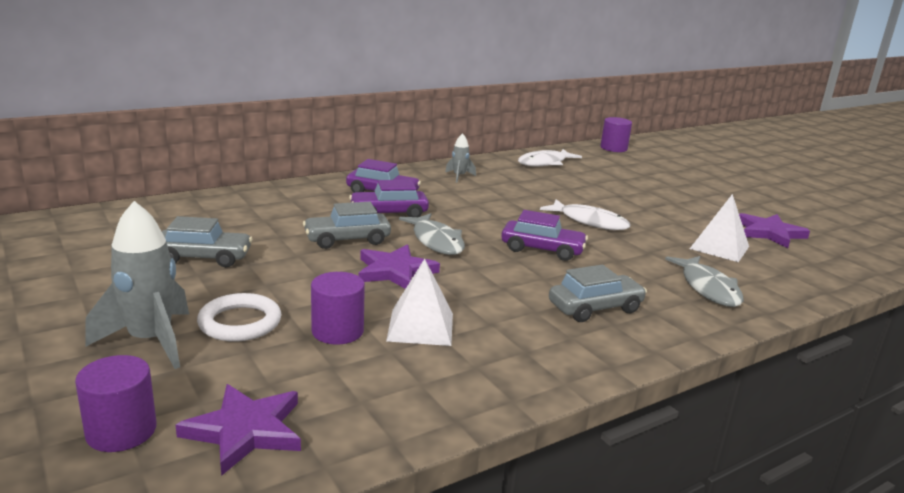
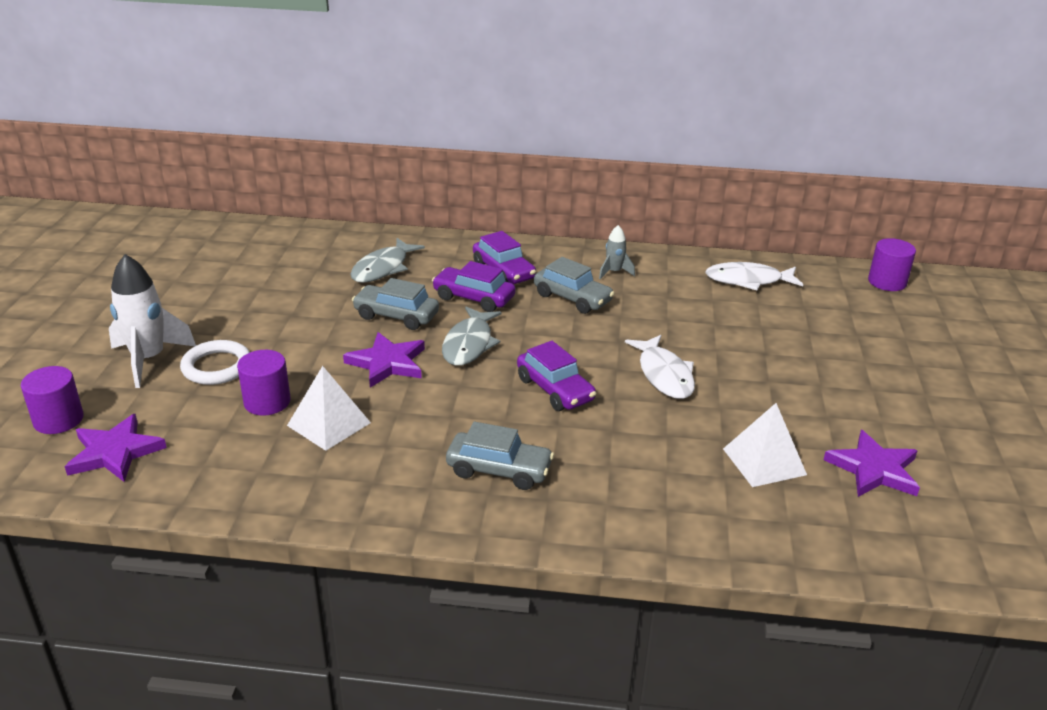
camera: 40 degrees right, 10 degrees up
(151, 341) = (149, 359): grey rocket -> white rocket
(204, 257) = (268, 297): grey car -> grey car (572, 298)
(708, 288) = (653, 500): grey fish -> grey fish (383, 268)

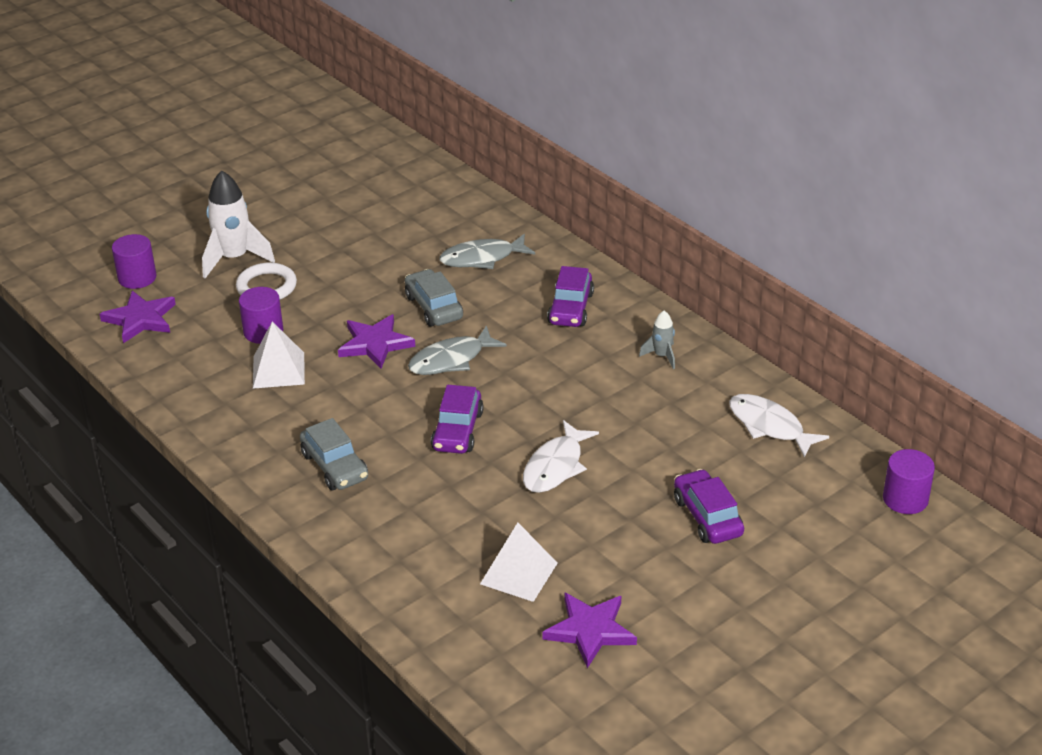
camera: 45 degrees right, 5 degrees up
(473, 298) = (511, 321): purple car -> purple car (707, 517)
(572, 298) = (588, 362): grey car -> none

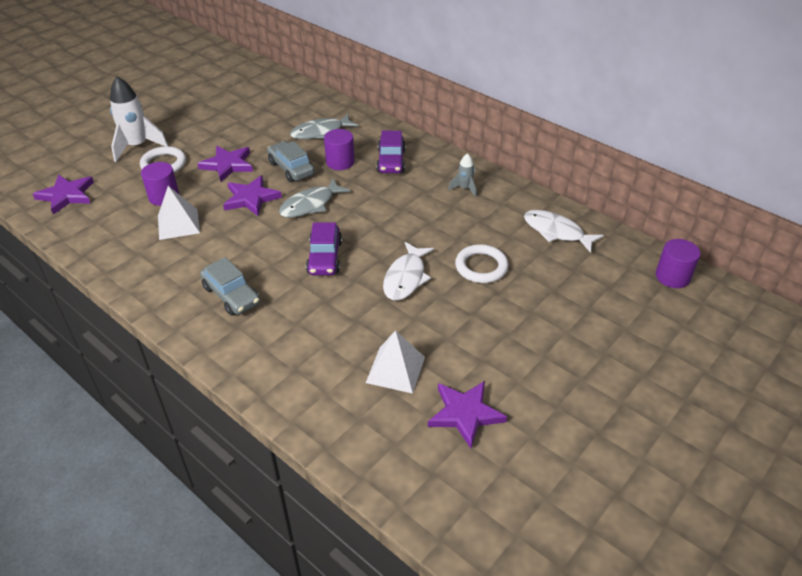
camera: 10 degrees left, 5 degrees up
(137, 278) = (63, 165): purple cylinder -> purple cylinder (340, 162)
(350, 295) = (228, 165): none -> purple star
(656, 462) = (481, 267): none -> white ring
(707, 517) = (531, 306): purple car -> none

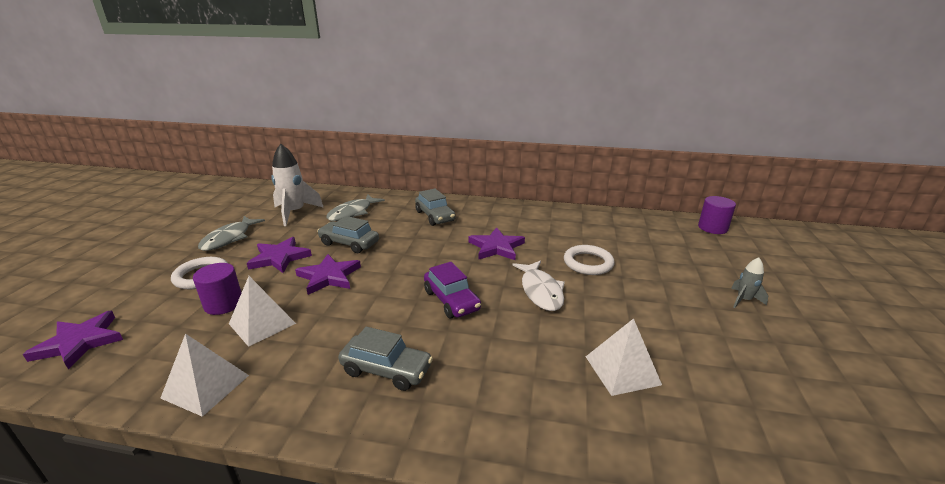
camera: 30 degrees left, 15 degrees down
(118, 259) = (205, 386): none -> white pyramid
(137, 146) = (156, 270): white rocket -> white rocket (294, 213)
(310, 205) = (395, 264): grey fish -> grey fish (229, 238)
(340, 162) = (391, 228): purple cylinder -> none
(391, 161) = (435, 216): purple car -> grey car
(464, 188) = (512, 218): grey rocket -> grey rocket (743, 300)
(465, 414) = (724, 381): purple star -> purple star (496, 247)
(556, 232) = (609, 225): white fish -> none

